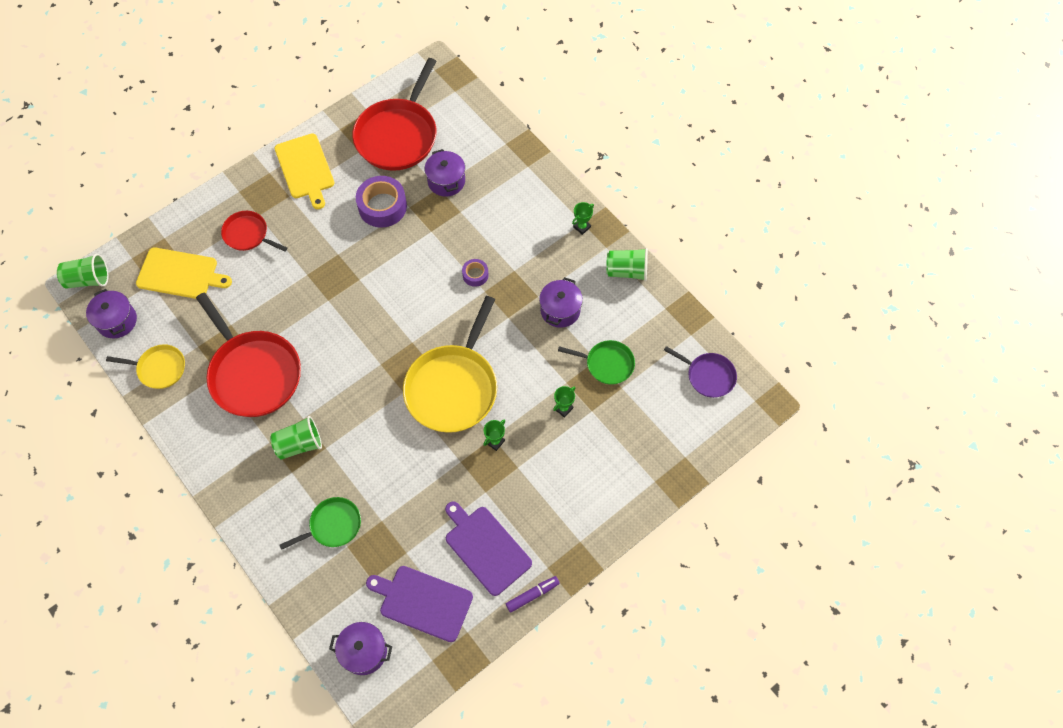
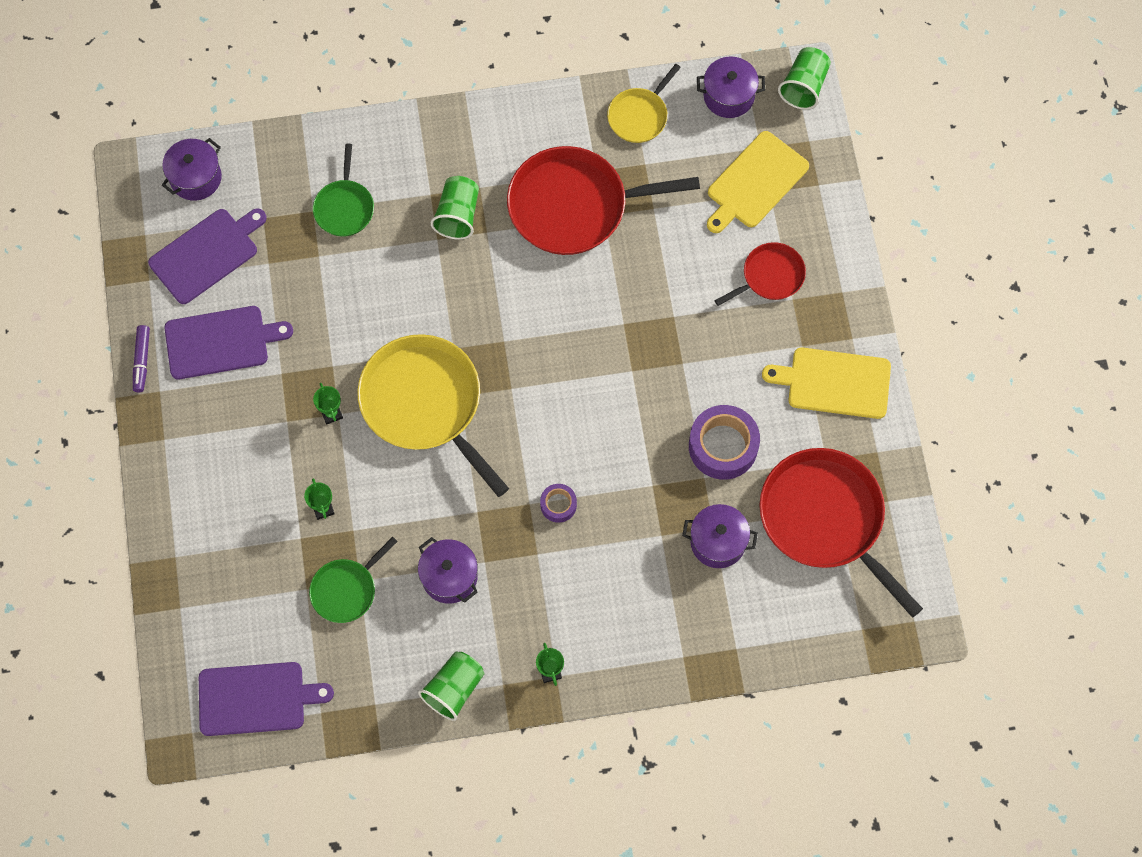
camera: 120 degrees right, 5 degrees up
(708, 376) = (256, 698): purple pan -> purple cutting board

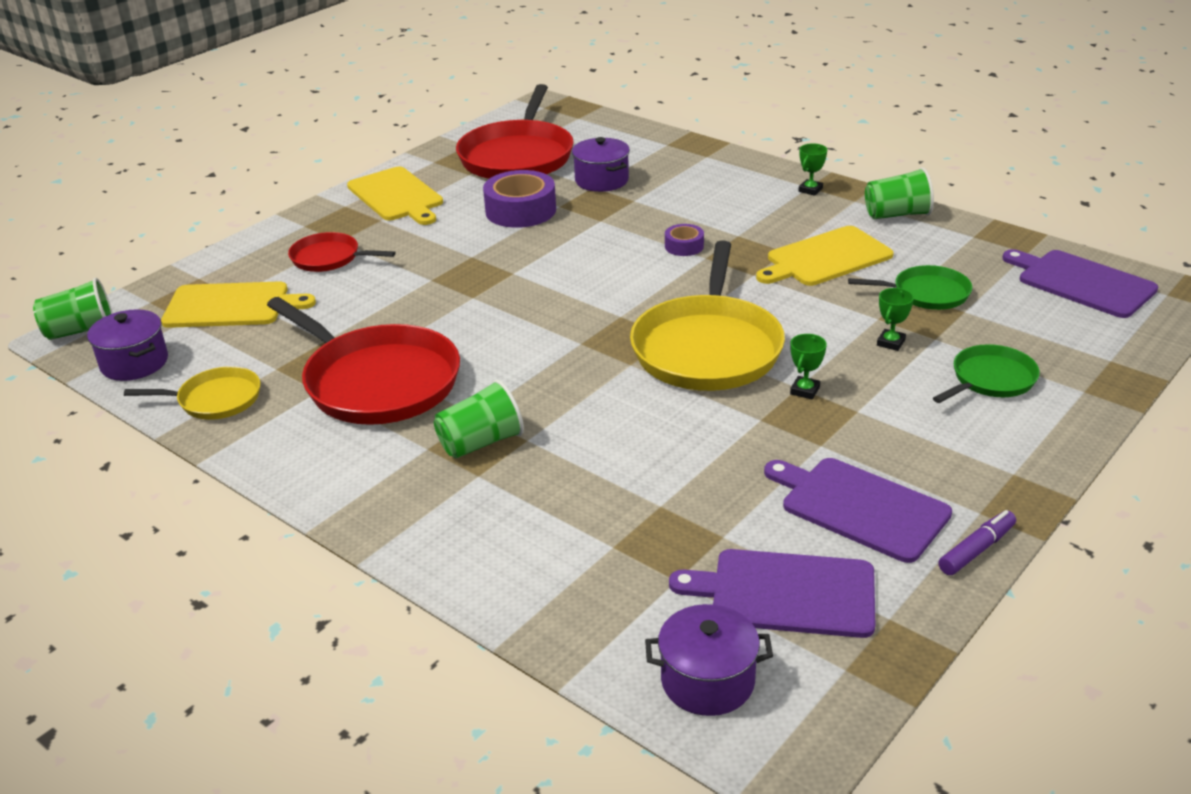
camera: 130 degrees left, 35 degrees down
(344, 207) = (576, 525): green pan -> green pan (990, 379)
(449, 577) = (825, 258): purple pot -> yellow cutting board

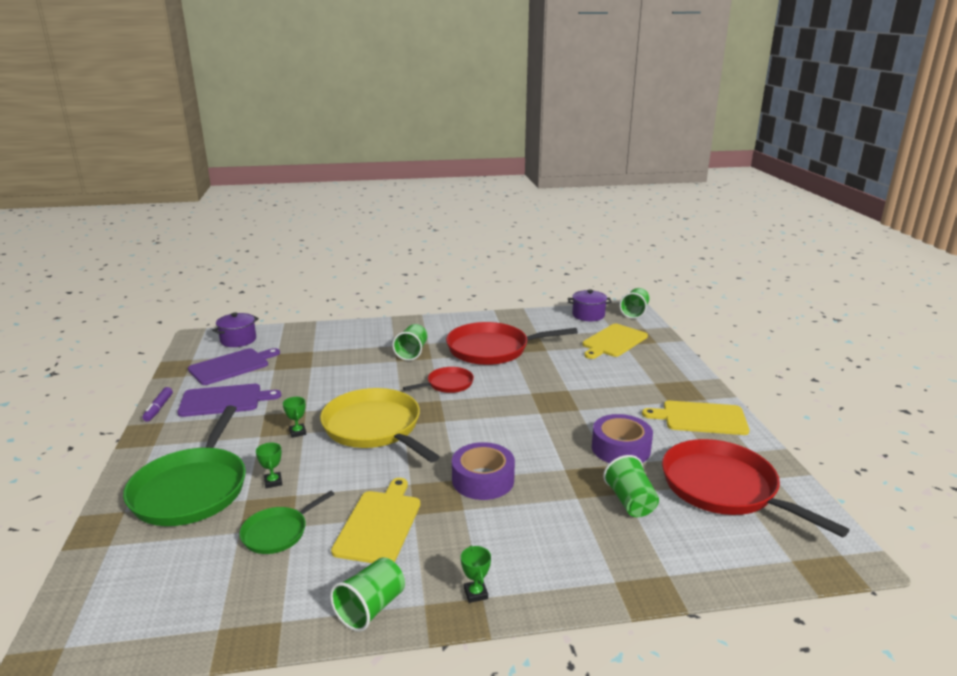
camera: 130 degrees right, 10 degrees down
(215, 399) = (533, 321): yellow pan -> none
(329, 258) = (634, 374): red pan -> red pan (448, 384)
(601, 180) = (630, 502): purple pot -> green cup
(684, 246) = (483, 480): purple tape -> purple tape, size x1.93
(990, 379) = (192, 489): green pan -> green pan, size x1.93
(1082, 283) = (152, 616): purple cutting board -> none

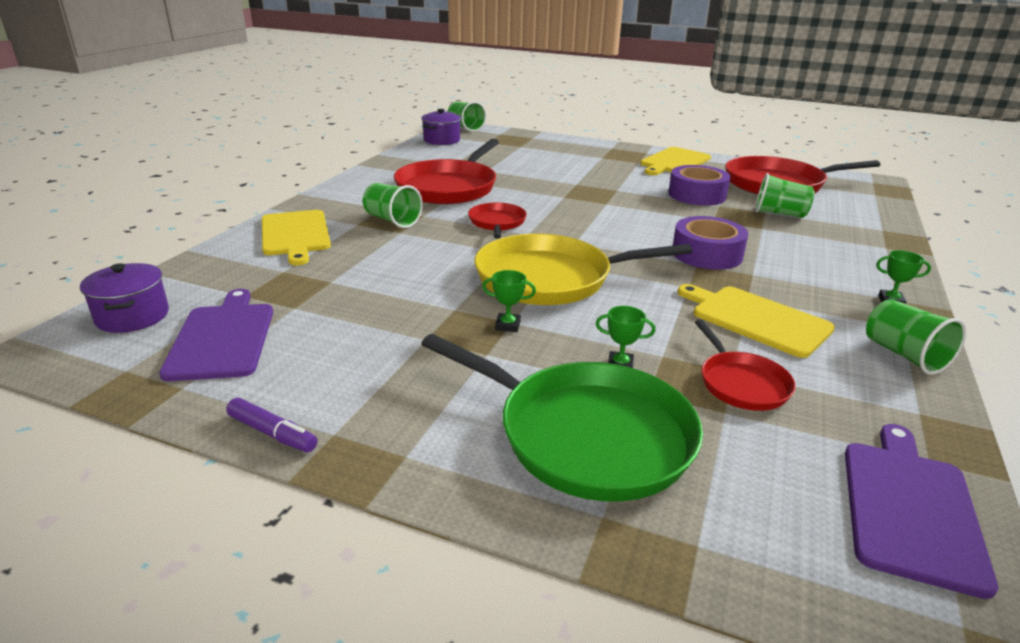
camera: 60 degrees left, 5 degrees up
(224, 400) = (336, 364): purple cutting board -> purple cutting board (909, 507)
(277, 533) = (741, 383): green pan -> red pan
(613, 341) = (509, 147): yellow cutting board -> yellow cutting board (295, 235)

